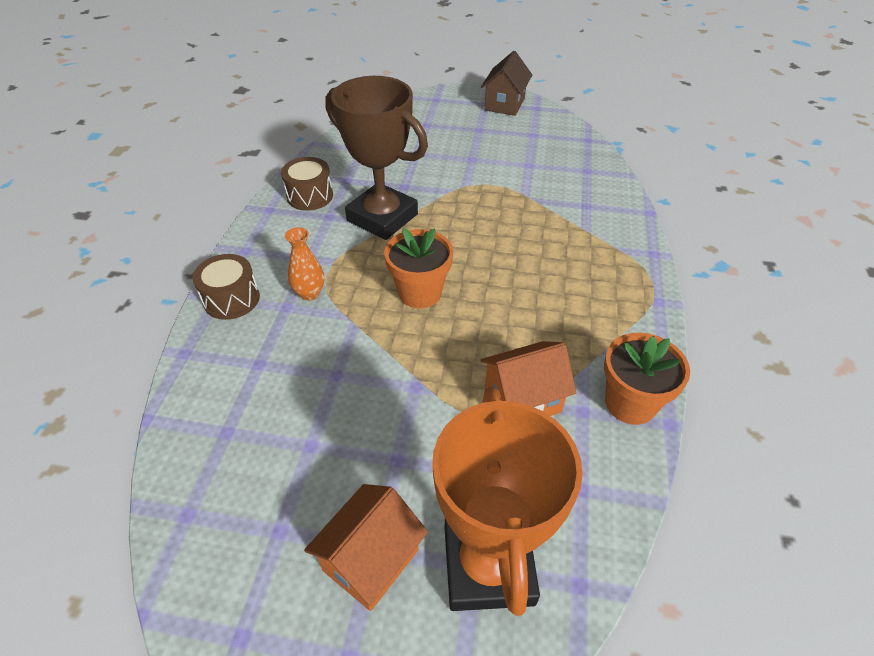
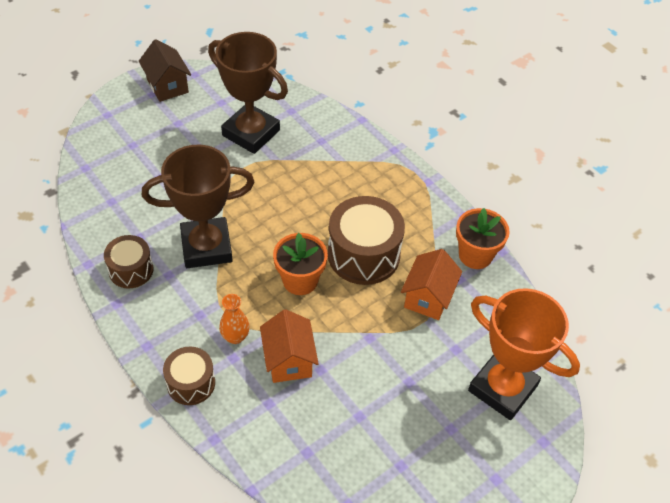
camera: 50 degrees left, 5 degrees up
(370, 560) = (455, 435): orange house -> orange house (289, 360)
(506, 315) = (363, 254): none -> brown drum
(529, 166) = (251, 133): none -> brown trophy

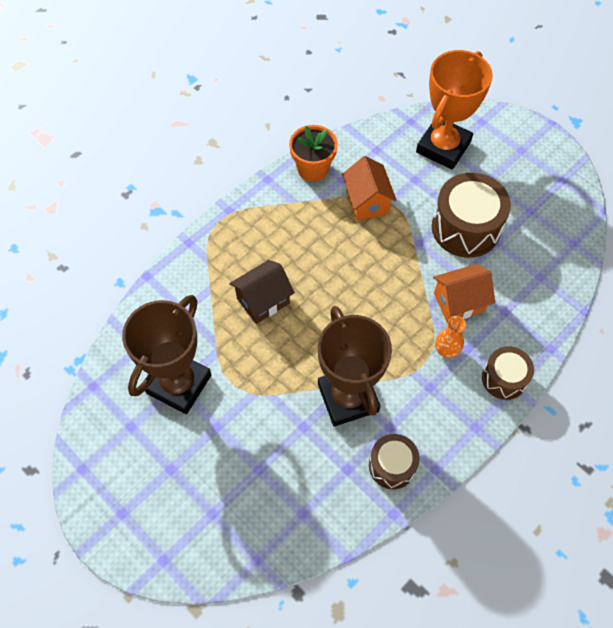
camera: 95 degrees left, 10 degrees up
(167, 86) = (106, 497): brown house -> brown house (263, 301)
(300, 280) = (371, 305): orange flower pot -> none
(363, 254) = (329, 256): brown drum -> brown drum (465, 228)
(428, 297) = (367, 202): orange house -> orange house turned 60 degrees clockwise

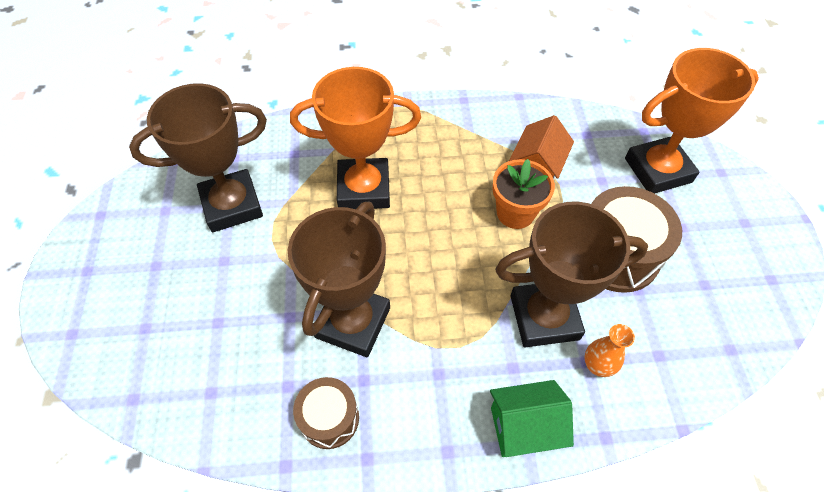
camera: 40 degrees right, 5 degrees down
(263, 301) = (364, 189): brown house -> orange trophy
(313, 169) = (511, 115): orange flower pot -> orange flower pot (515, 213)
(446, 350) = (488, 352): orange vase -> orange vase (597, 365)
(459, 302) = (544, 317): orange house -> brown trophy
(504, 378) = (523, 427): brown drum -> green house

